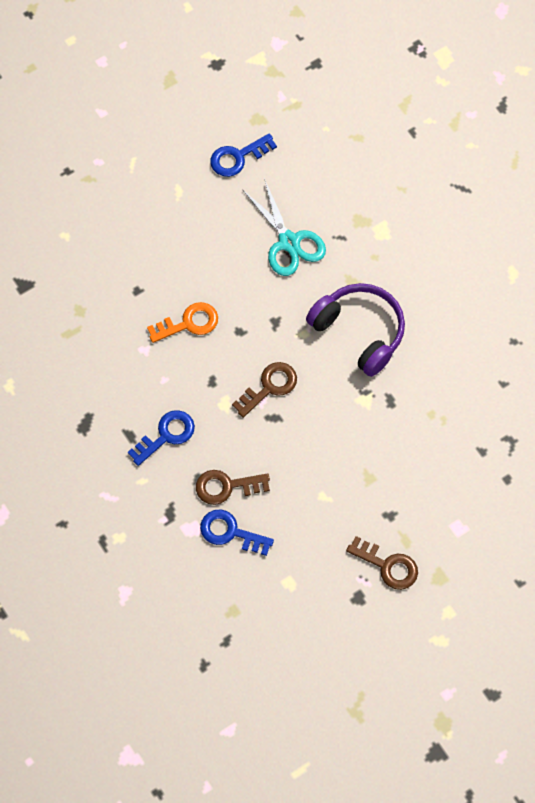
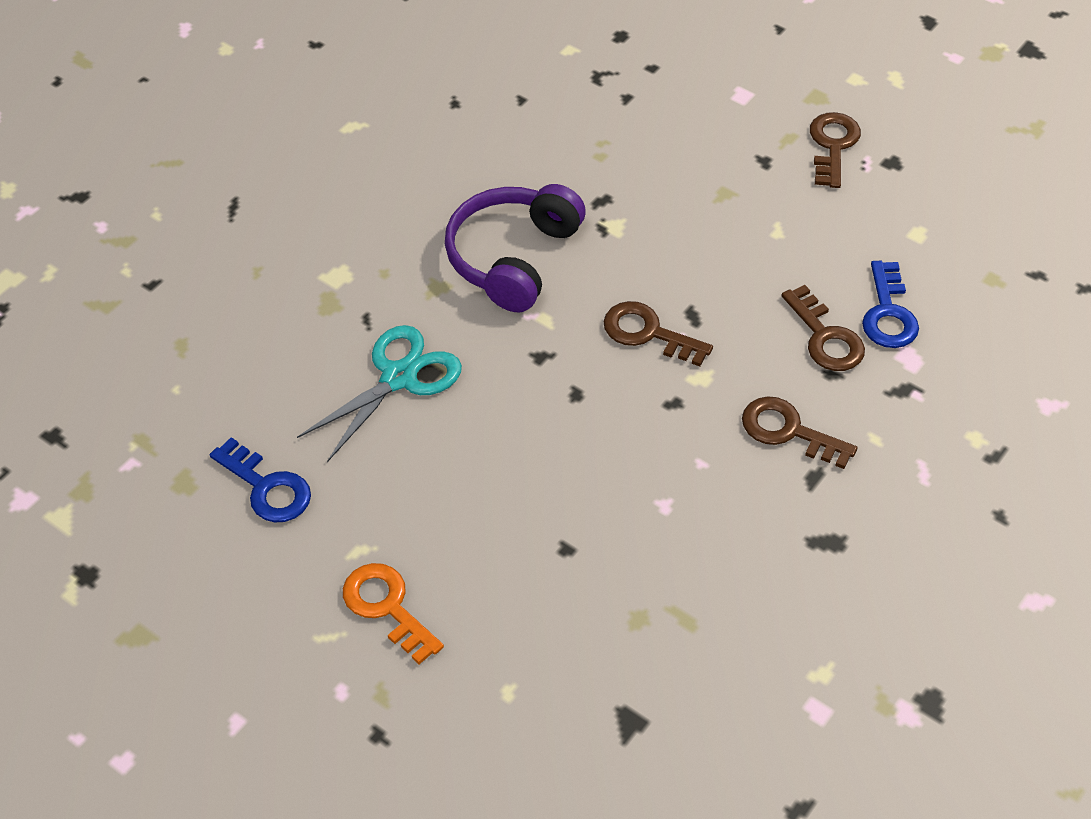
camera: 110 degrees left, 15 degrees down
(166, 435) = (788, 431): blue key -> brown key
(188, 323) = (592, 461): orange key -> orange key (387, 607)

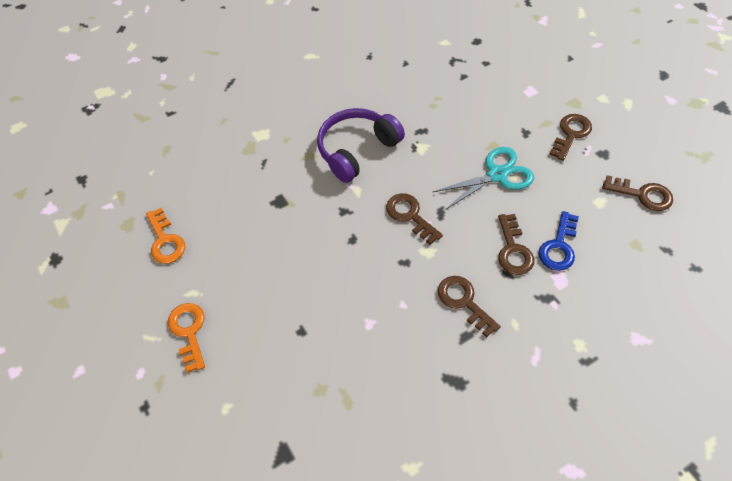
camera: 25 degrees right, 5 degrees up
(267, 487) = (165, 241): blue key -> orange key
(398, 377) = (263, 200): turquoise scissors -> turquoise scissors (497, 175)
(973, 207) = (642, 195): none -> brown key

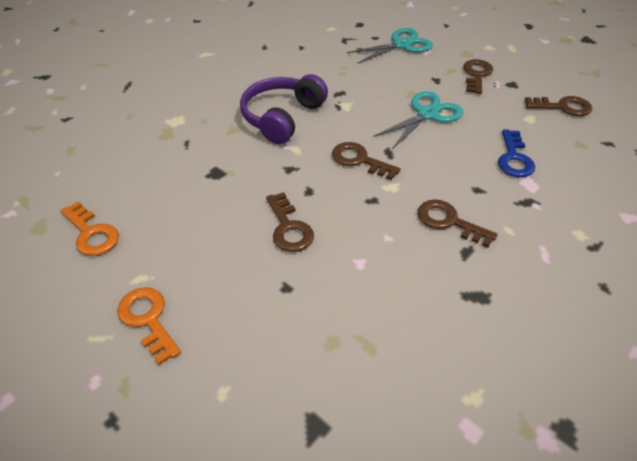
camera: 20 degrees left, 10 degrees down
(509, 78) = (401, 45): none -> turquoise scissors
(513, 250) = (473, 169): brown key -> brown key (289, 228)

